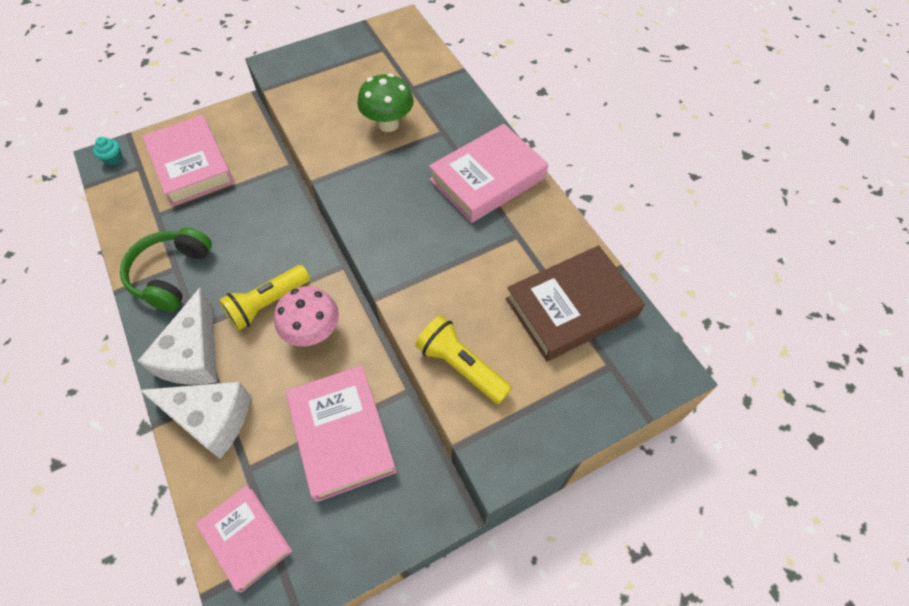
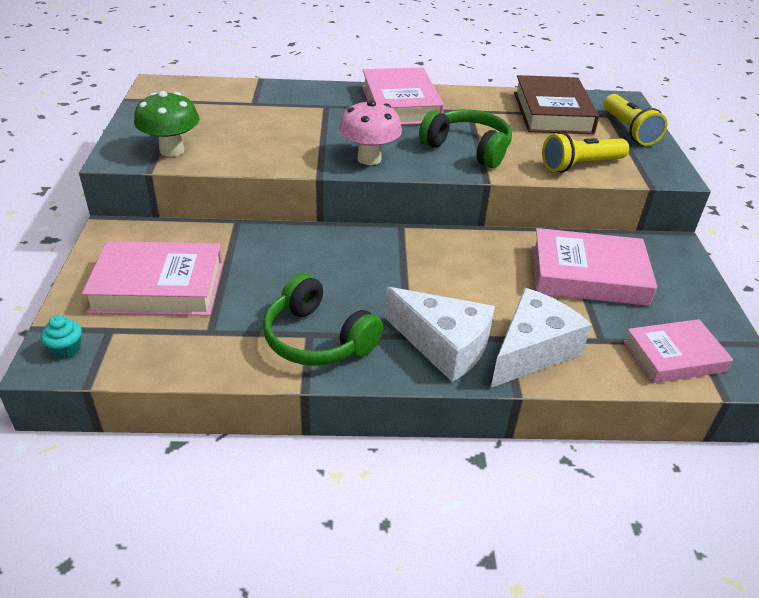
camera: 65 degrees left, 20 degrees down
(267, 304) = (413, 280): yellow flashlight -> yellow flashlight (629, 130)
(313, 332) = (468, 262): pink mushroom -> pink mushroom (369, 159)
(388, 124) = (287, 125): green mushroom -> green mushroom (172, 150)
(432, 261) = (468, 149): none -> green headphones

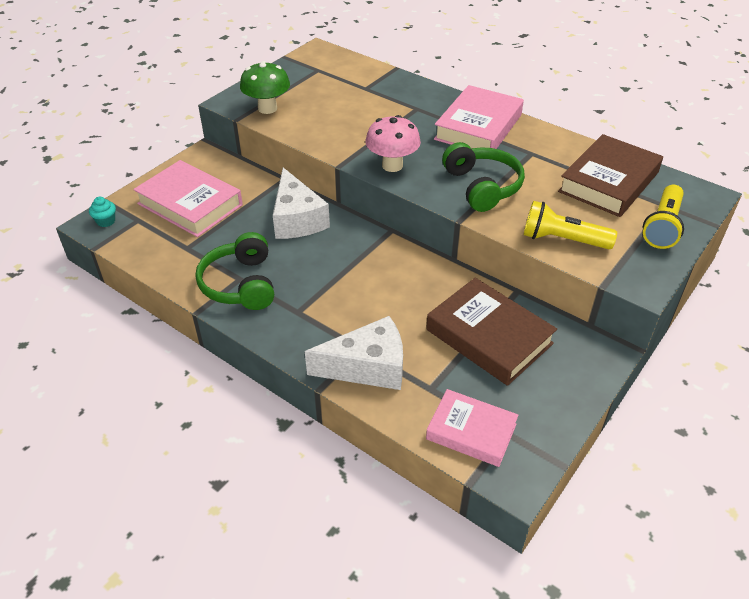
camera: 40 degrees right, 5 degrees up
(443, 345) = (312, 330): white cheese -> white cheese (297, 219)
(588, 275) = (488, 337): pink book -> brown book

